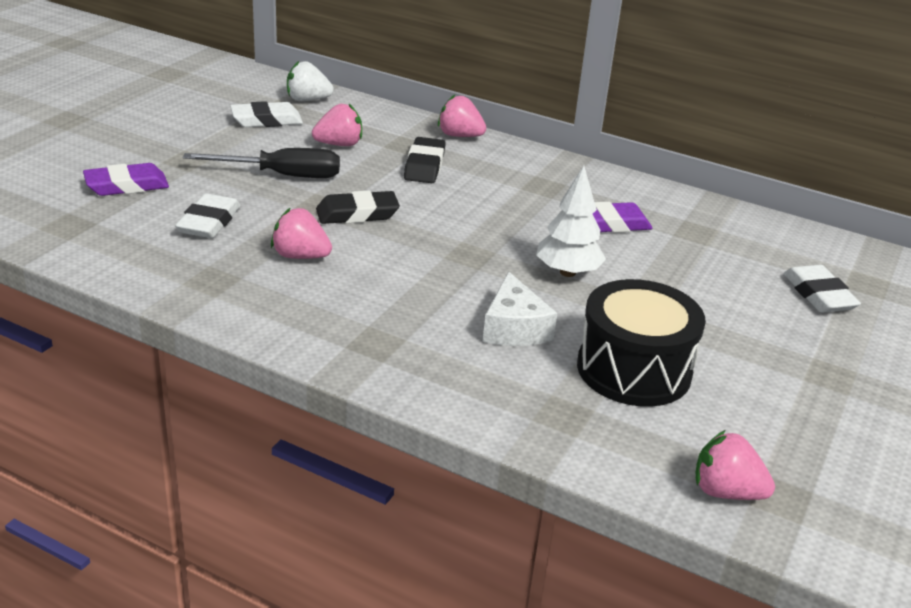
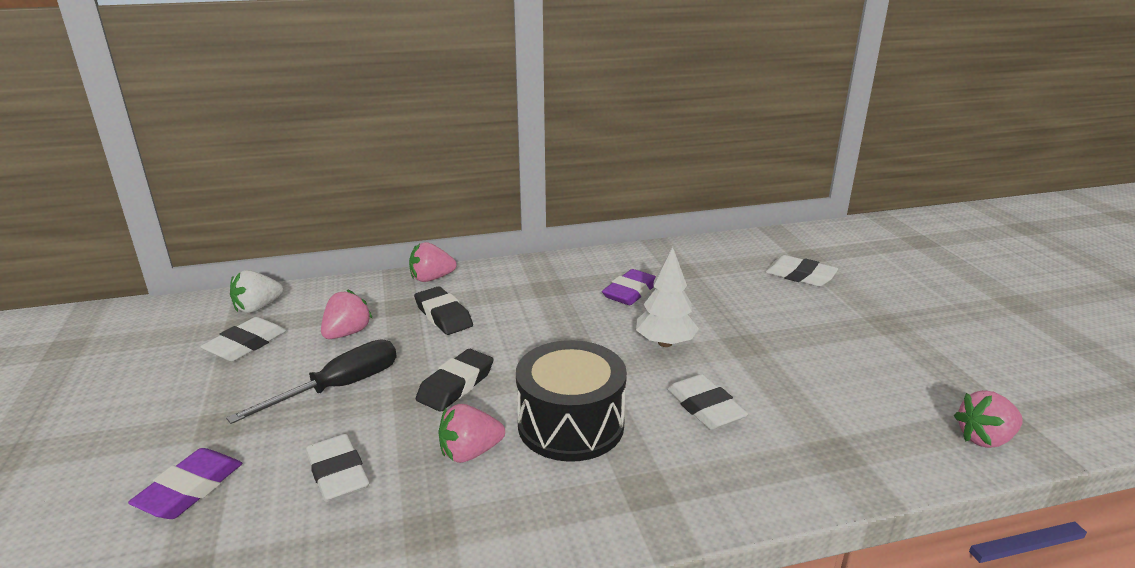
camera: 40 degrees left, 5 degrees down
(514, 328) = (705, 407): white cheese -> white eraser
(633, 370) = (811, 389): black drum -> black drum (570, 424)

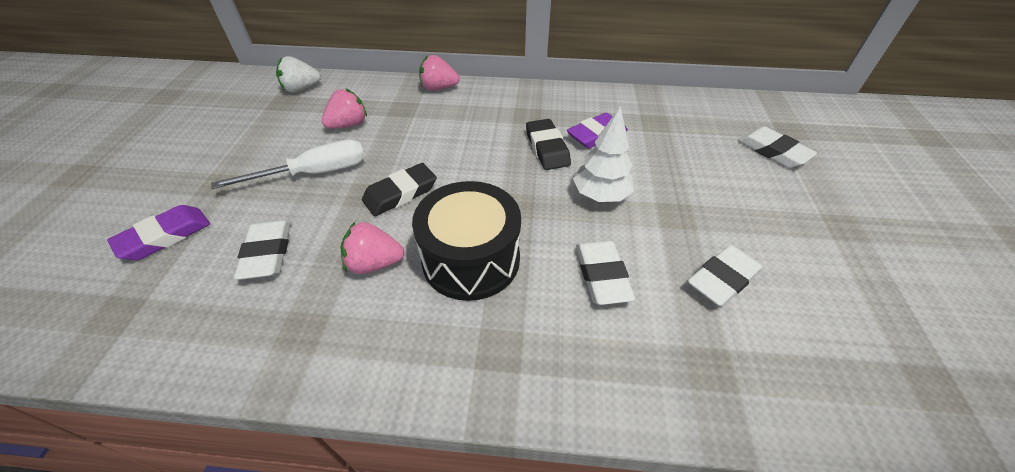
camera: 20 degrees right, 20 degrees up
(246, 344) = (275, 119): white eraser -> white eraser (722, 279)
(339, 387) = (314, 173): black screwdriver -> white screwdriver
(443, 315) = (428, 124): black eraser -> black eraser (547, 148)
(984, 438) = (897, 405): pink strawberry -> none

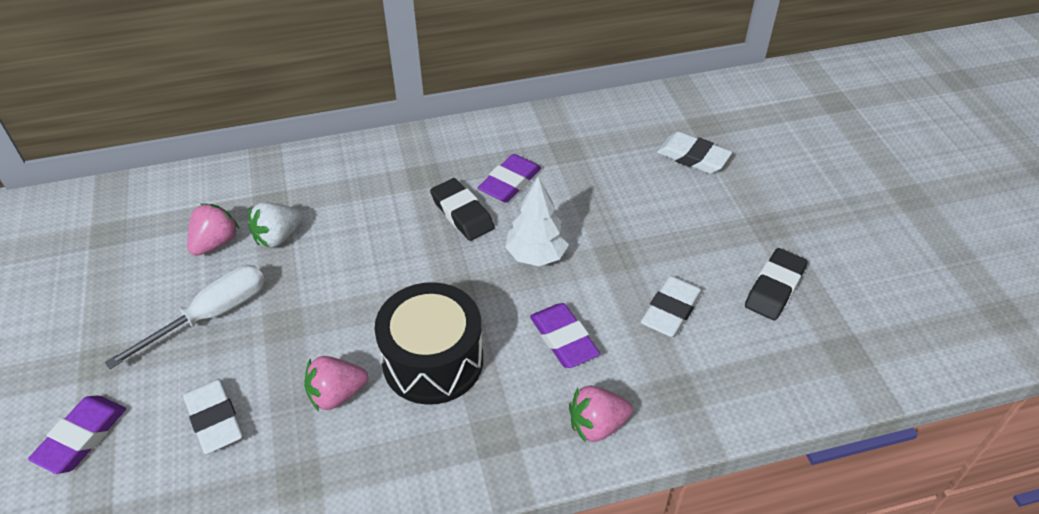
camera: 20 degrees left, 0 degrees up
(301, 89) = (121, 207): white strawberry -> white strawberry (278, 237)
(400, 193) = (324, 312): black eraser -> black eraser (774, 288)
(438, 88) = (301, 163): pink strawberry -> pink strawberry (597, 425)
(602, 275) = (563, 339): white eraser -> purple eraser

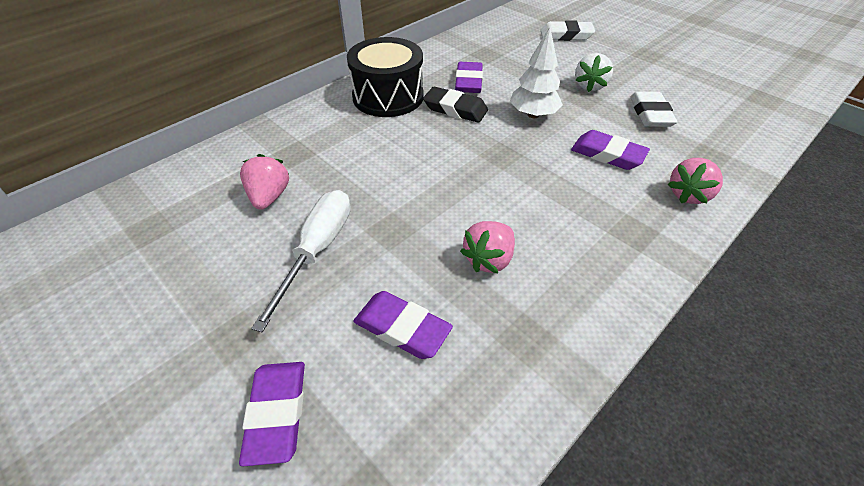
camera: 30 degrees left, 0 degrees up
(215, 419) = (402, 328): white eraser -> purple eraser
(278, 237) = (324, 173): white strawberry -> white strawberry (590, 86)
(433, 361) = (536, 204): black drum -> black drum (388, 96)
(774, 288) = (690, 82): black eraser -> none

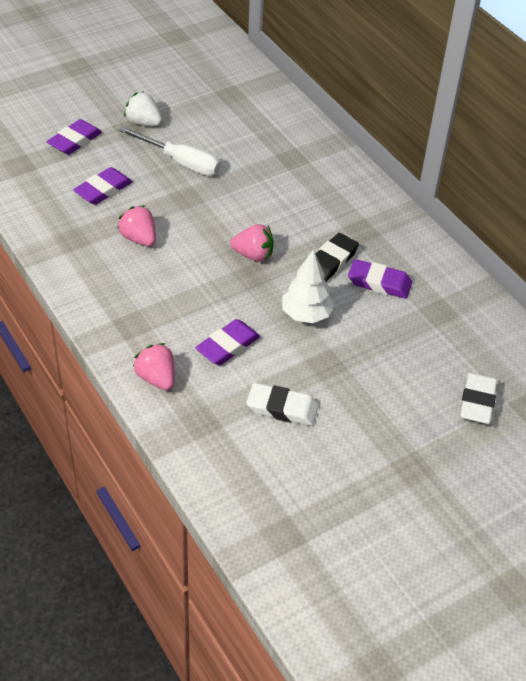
camera: 100 degrees right, 0 degrees up
(269, 197) = (243, 144): pink strawberry -> pink strawberry (253, 255)
(277, 413) = (75, 141): purple eraser -> purple eraser turned 60 degrees counterclockwise
(388, 96) = (364, 221): black drum -> none
(590, 86) = (349, 379): white strawberry -> white strawberry (143, 122)

